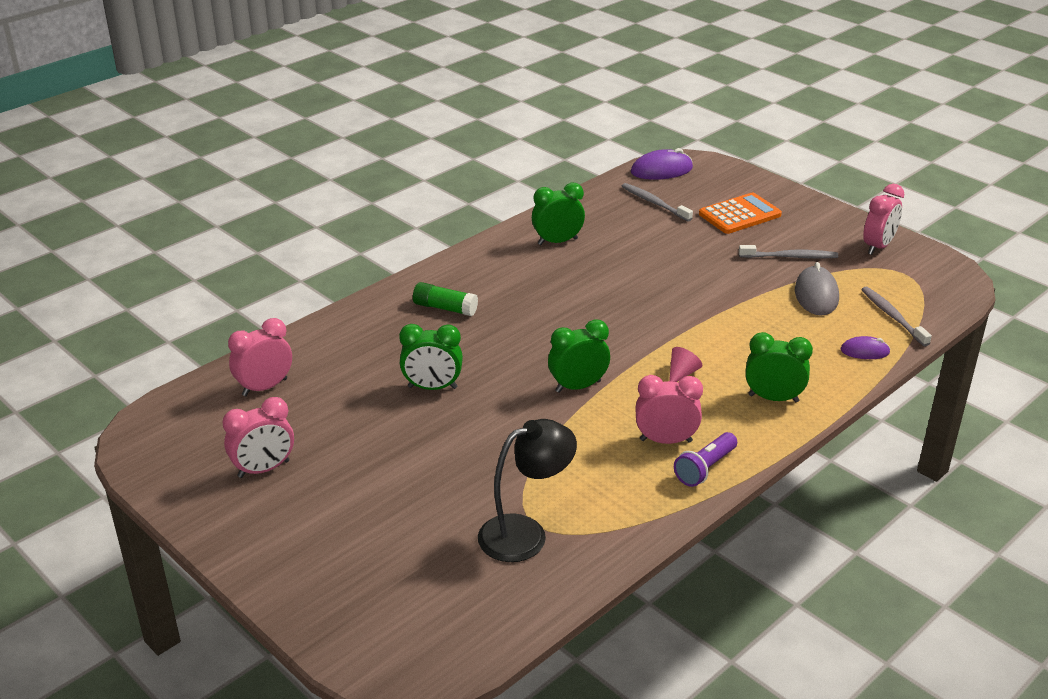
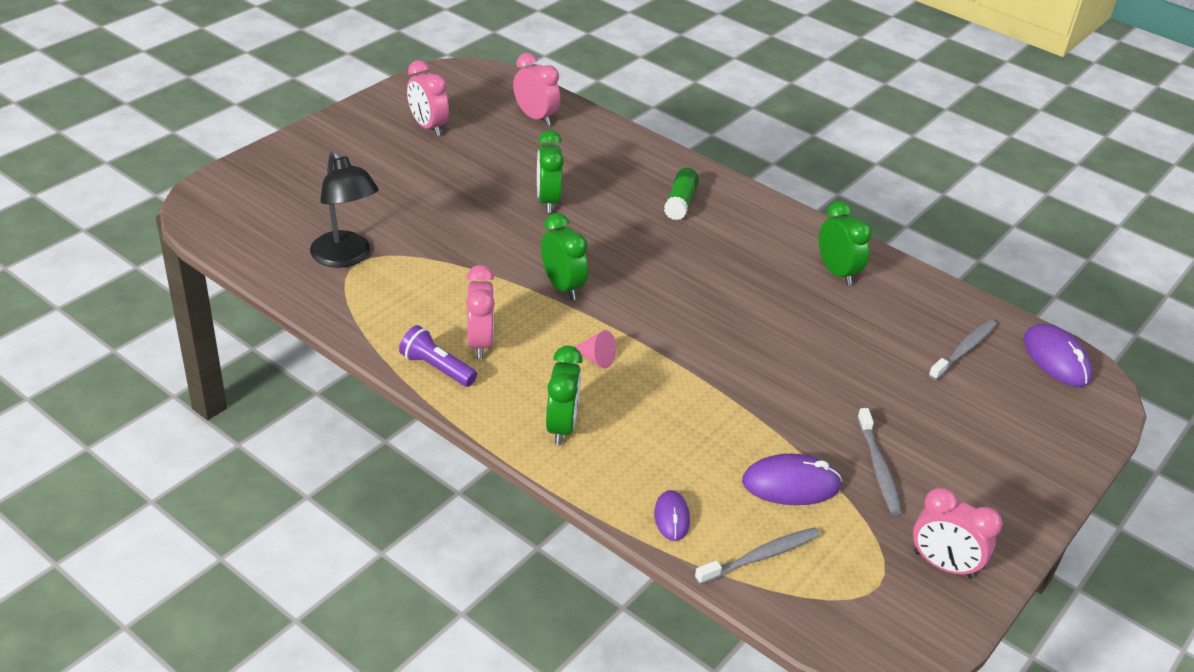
camera: 80 degrees right, 5 degrees up
(739, 215) = (970, 427): orange calculator -> none
(816, 295) = (791, 484): grey mouse -> purple mouse

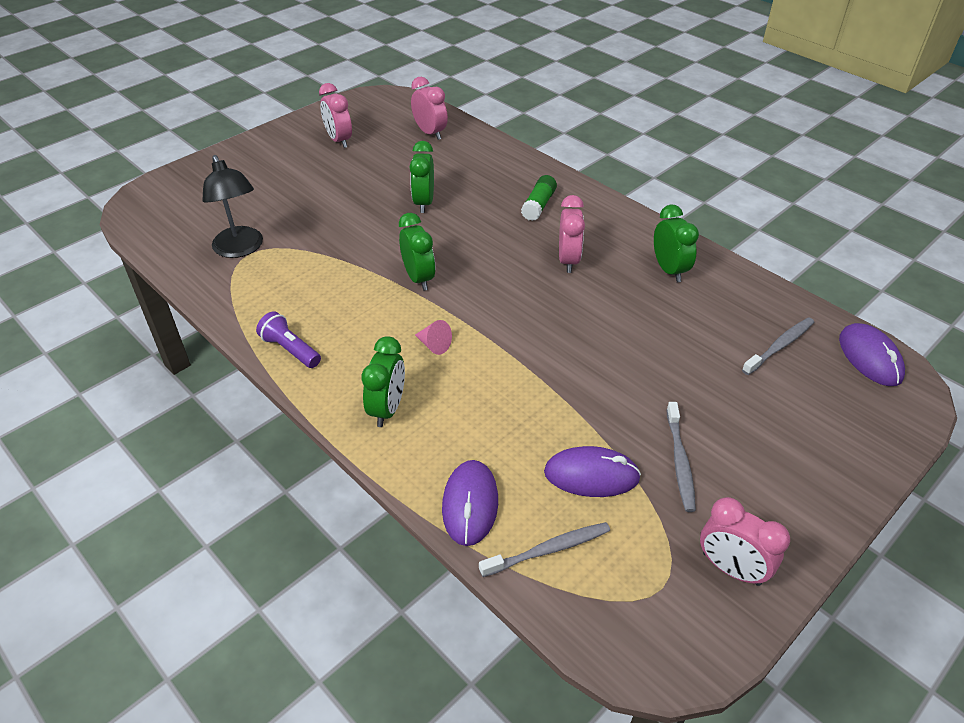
camera: 10 degrees right, 5 degrees up
(479, 343) = (334, 327): pink clock -> pink clock (568, 260)
(671, 517) = (470, 504): purple mouse -> purple mouse, size x1.66

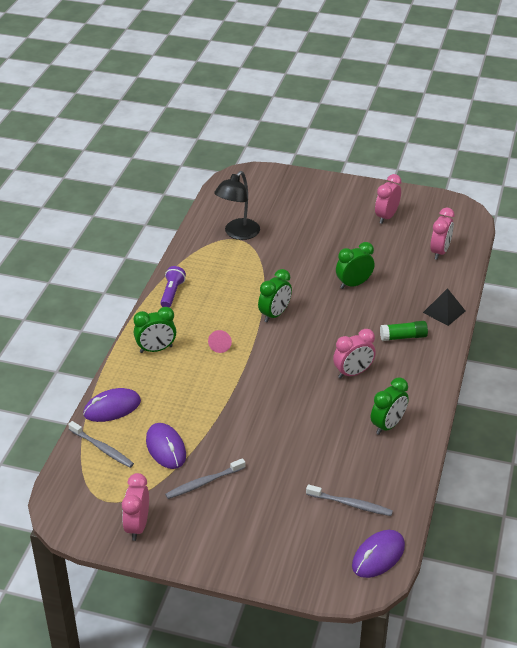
camera: 60 degrees right, 5 degrees down
(522, 166) = (444, 311): none -> black pyramid

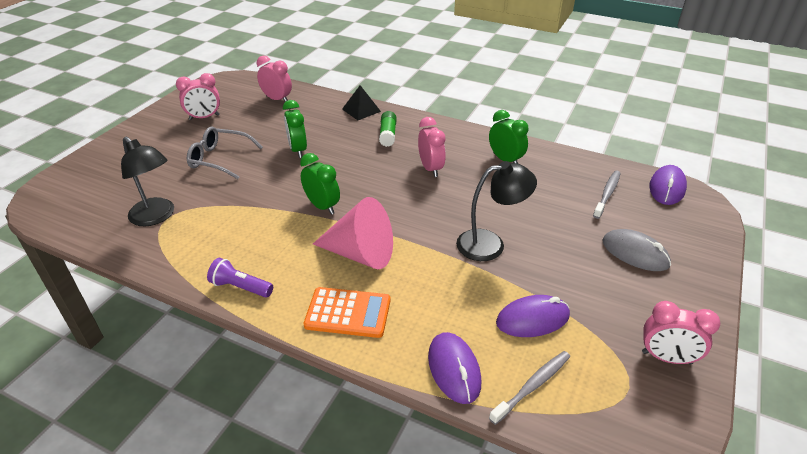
camera: 80 degrees left, 0 degrees up
(156, 349) = (348, 313): green clock -> orange calculator
(203, 483) = (588, 291): grey toothbrush -> none
(220, 346) = (360, 253): pink cone -> pink cone, size x2.45
(250, 420) = (490, 244): none -> black lamp
(260, 518) = (635, 253): none -> grey mouse
(323, 243) = (219, 159): none -> grey glasses
(378, 556) = (667, 188): purple mouse -> purple mouse turned 60 degrees clockwise
(386, 217) = (204, 117): pink clock -> pink clock turned 60 degrees counterclockwise

